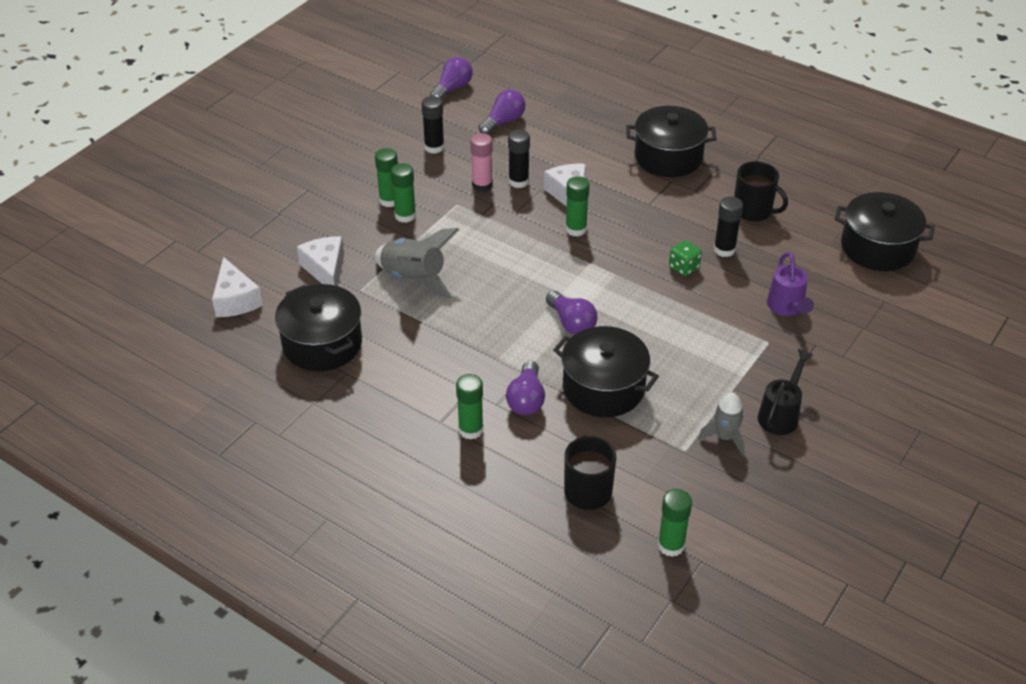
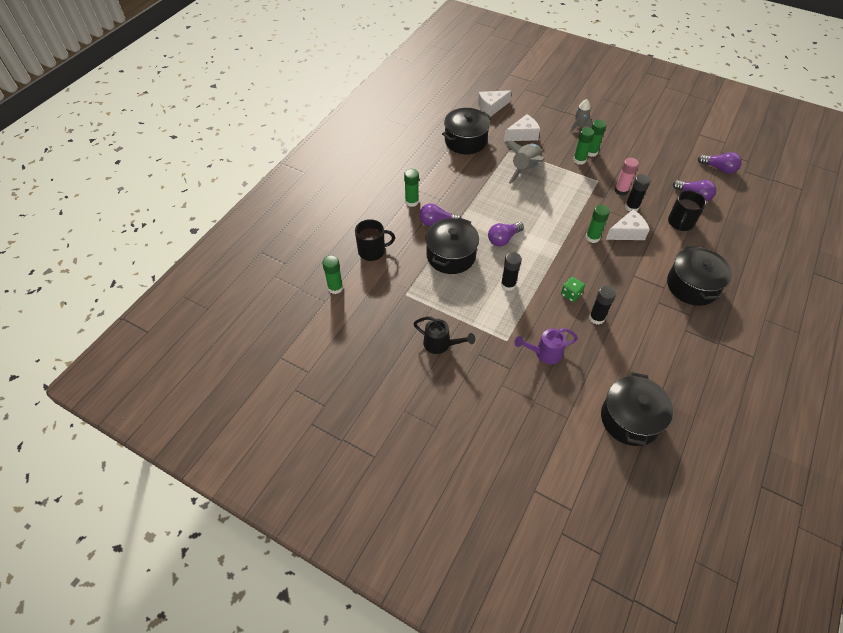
camera: 85 degrees right, 10 degrees up
(434, 147) = (651, 166): black glue stick -> black glue stick (508, 284)
(724, 437) = (418, 314): grey rocket -> grey rocket (579, 126)
(753, 211) = (647, 337): black mug -> black mug (680, 223)

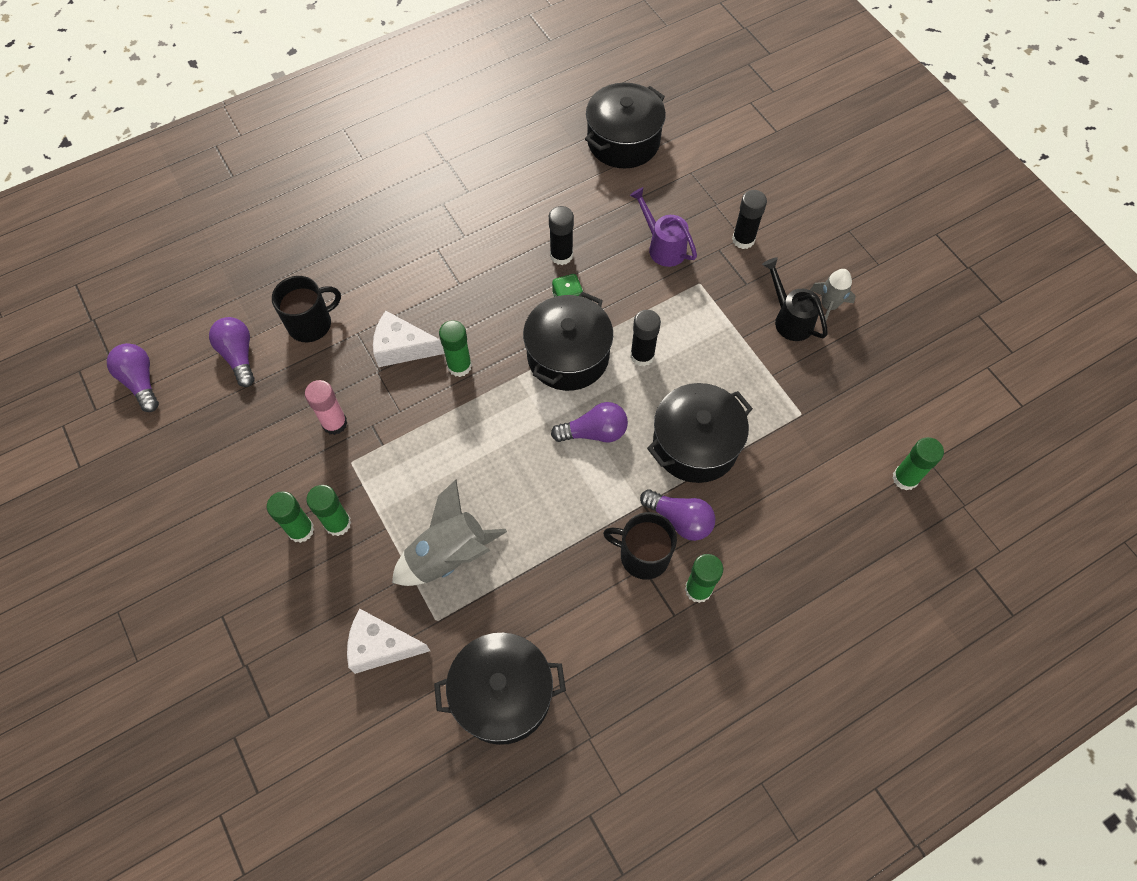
camera: 150 degrees left, 10 degrees up
(372, 251) = (817, 517): black mug -> black mug (643, 555)
(491, 107) = (376, 772): white cheese -> none
(544, 353) = (663, 247): purple watering can -> purple watering can turned 150 degrees counterclockwise
(579, 126) = (258, 607): grey rocket -> grey rocket (828, 306)
(631, 207) = (351, 385): black glue stick -> black glue stick (743, 239)
(692, 286) = (399, 234): black pot -> black pot (568, 356)

